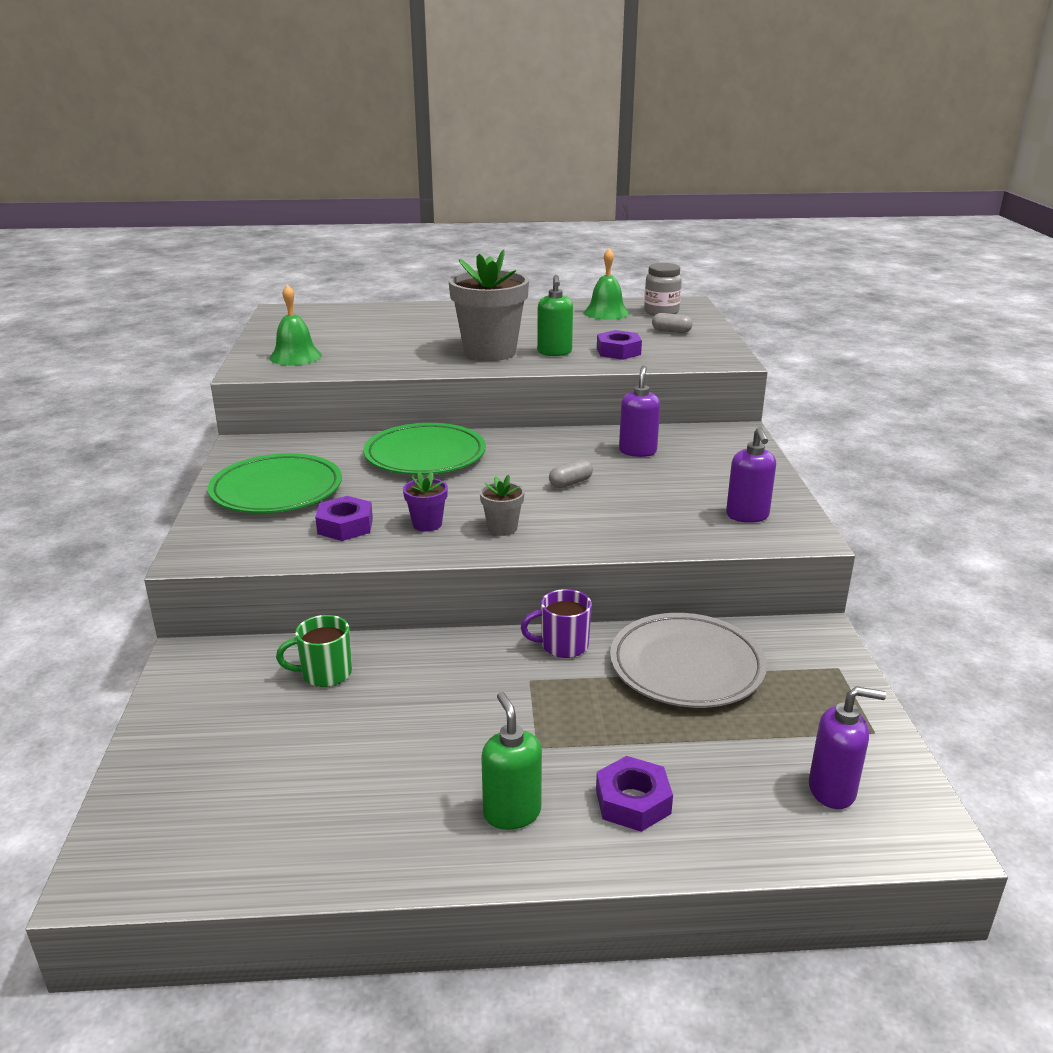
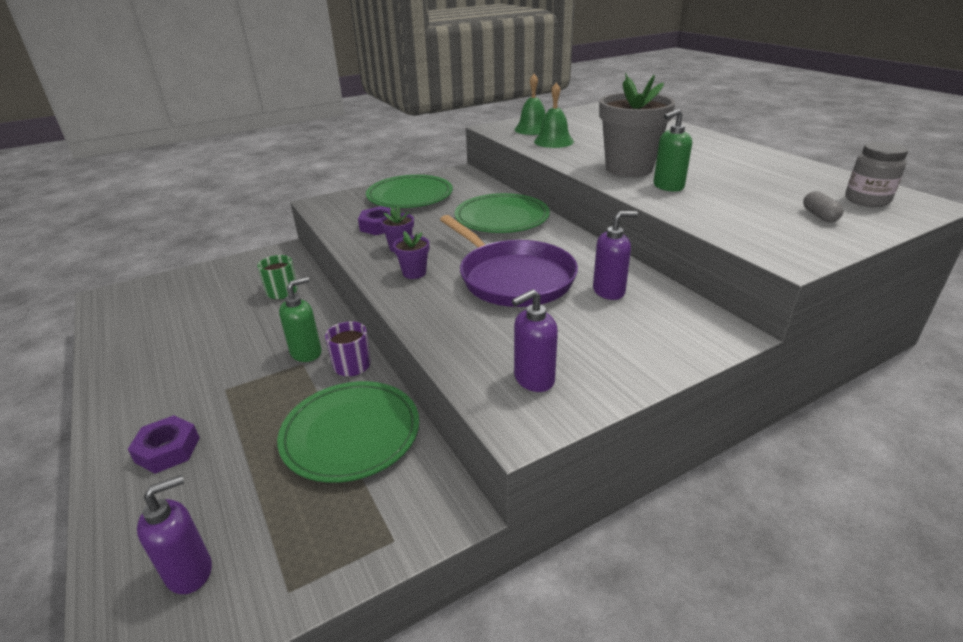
camera: 65 degrees right, 5 degrees up
(502, 528) = (414, 273): grey flower pot -> purple flower pot
(512, 813) = (154, 399): green soap dispenser -> green soap dispenser (306, 353)
(570, 483) = (513, 278): grey capsule -> purple pan
(606, 312) = (810, 181): green bell -> green bell (553, 141)
(618, 351) = (716, 207): purple nut -> none
(686, 666) = (351, 434): grey plate -> green plate
(832, 790) = (190, 571): purple soap dispenser -> purple soap dispenser turned 105 degrees counterclockwise

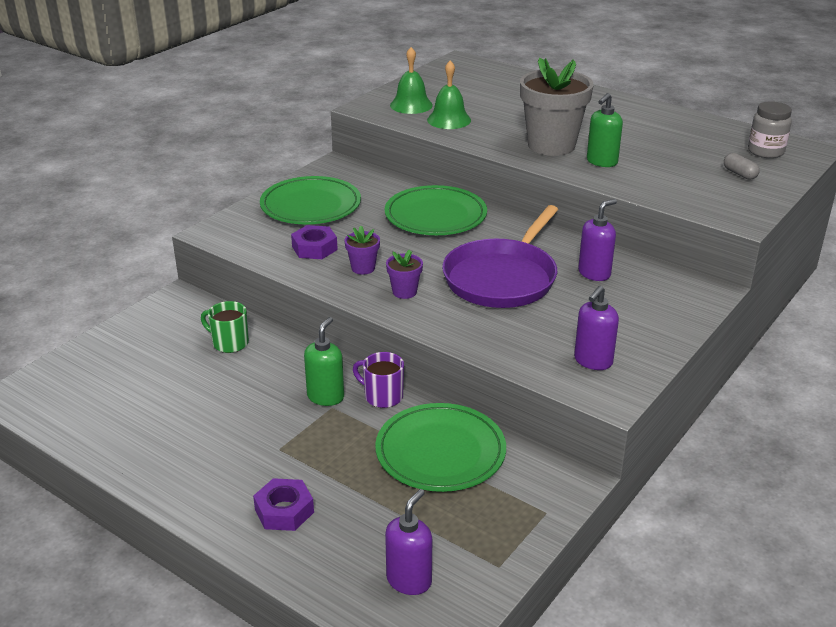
camera: 25 degrees left, 0 degrees up
(513, 278) = (502, 278): purple pan -> purple pan turned 90 degrees clockwise

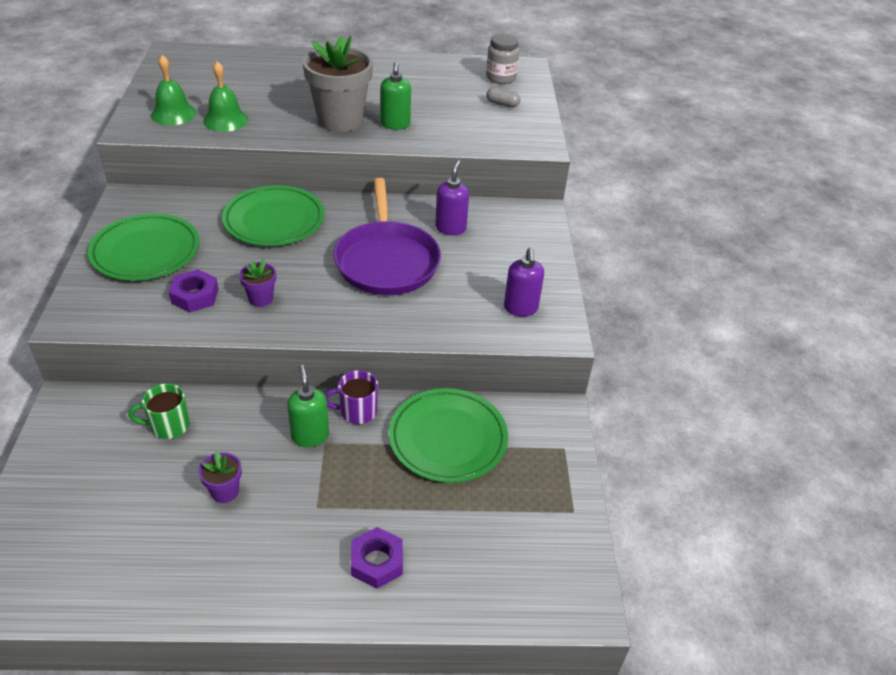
camera: 40 degrees left, 10 degrees up
(404, 292) = (320, 308): purple flower pot -> purple flower pot (225, 491)
(409, 580) = (526, 562): purple soap dispenser -> none

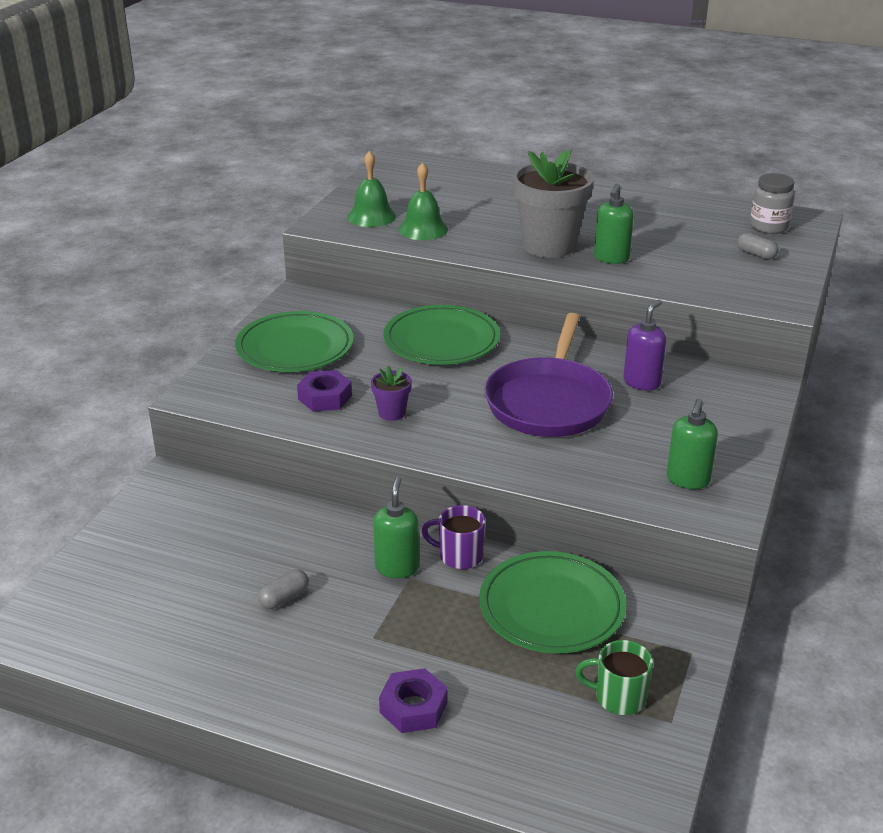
camera: 25 degrees right, 10 degrees down
(168, 426) = (255, 523): green mug -> green mug (618, 697)
(225, 491) = (284, 598): purple flower pot -> grey capsule
(520, 308) = (687, 480): purple soap dispenser -> green soap dispenser

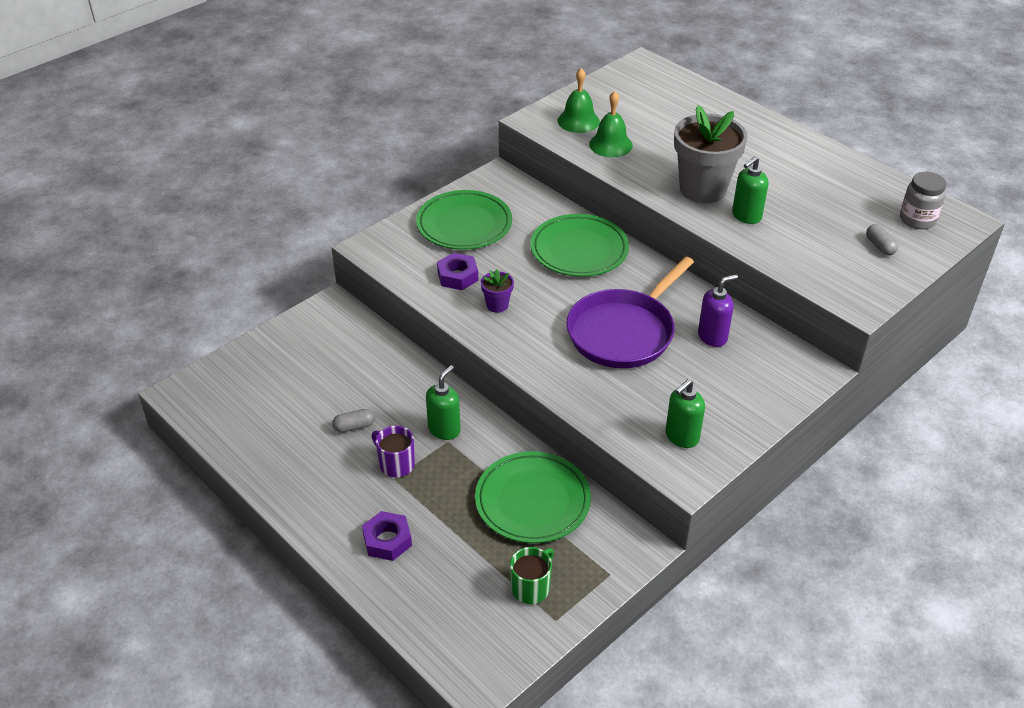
camera: 25 degrees right, 10 degrees up
(459, 556) = (494, 436): purple mug -> purple mug (396, 464)
(618, 697) = (531, 587): green mug -> green mug turned 90 degrees clockwise

